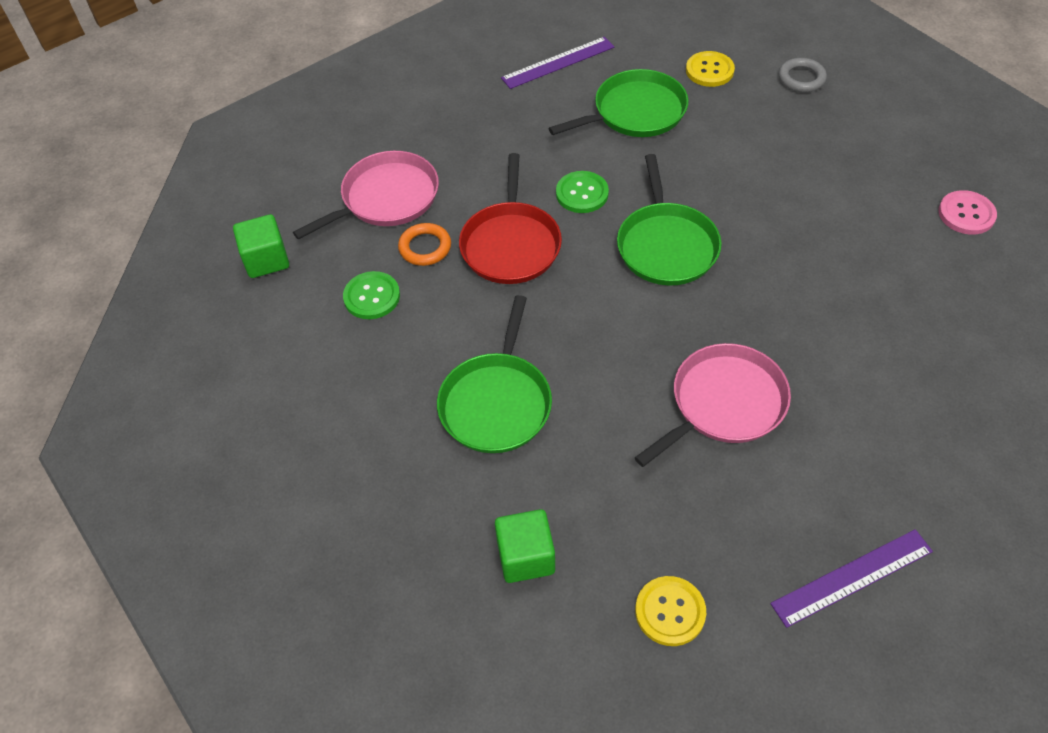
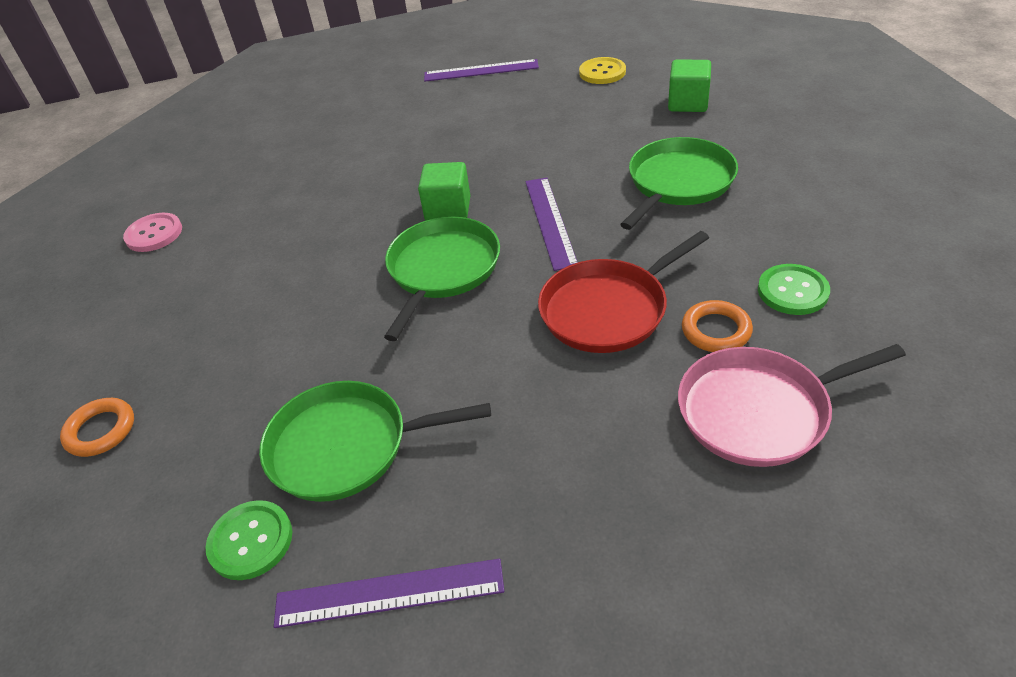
camera: 155 degrees left, 10 degrees down
(266, 260) = (942, 366): green cube -> green cube (448, 210)
(511, 244) = (608, 309): red pan -> red pan turned 150 degrees counterclockwise
(582, 193) = (493, 347): green button -> green button (250, 541)
(602, 320) = (550, 221): none -> purple ruler
(709, 70) = (190, 486): yellow button -> none
(724, 403) = (489, 151): pink pan -> none
(801, 78) = (100, 430): grey ring -> orange ring

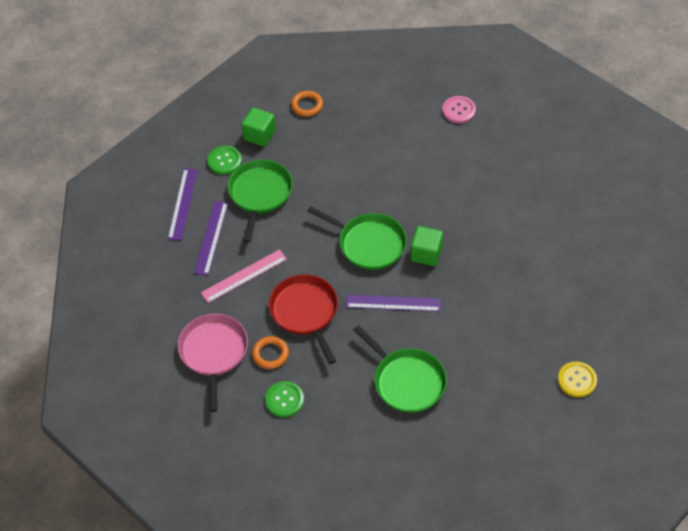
camera: 100 degrees right, 10 degrees up
(481, 71) = (611, 300): purple ruler -> purple ruler (211, 237)
(561, 415) = (244, 276): none -> pink ruler
(688, 103) = (506, 421): green cube -> green cube (259, 135)

